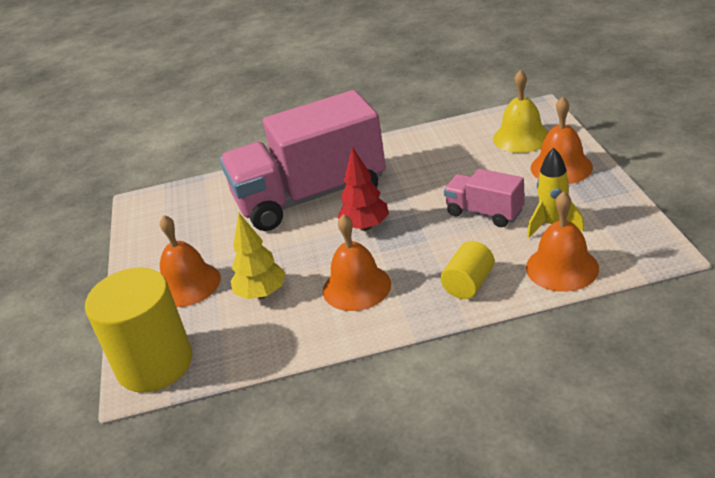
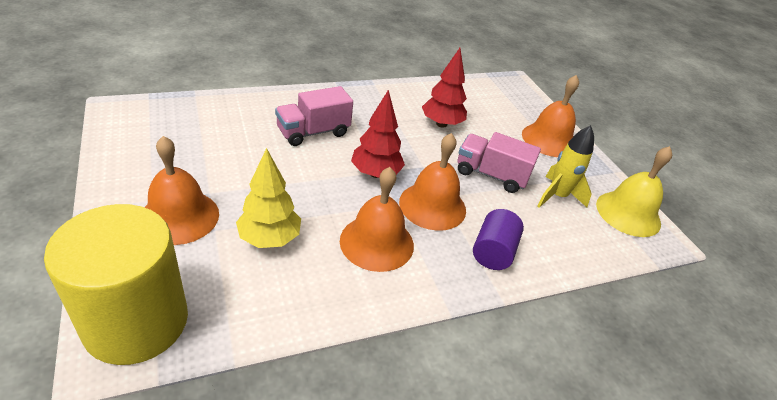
camera: 20 degrees left, 5 degrees up
(310, 196) = (313, 132): pink truck -> pink truck, size x0.46
(442, 169) = (441, 124): none -> red tree
(468, 284) = (493, 252): yellow cylinder -> purple cylinder
(521, 137) = (506, 105): yellow bell -> yellow bell (628, 213)
(562, 267) = (578, 244): orange bell -> orange bell (432, 205)

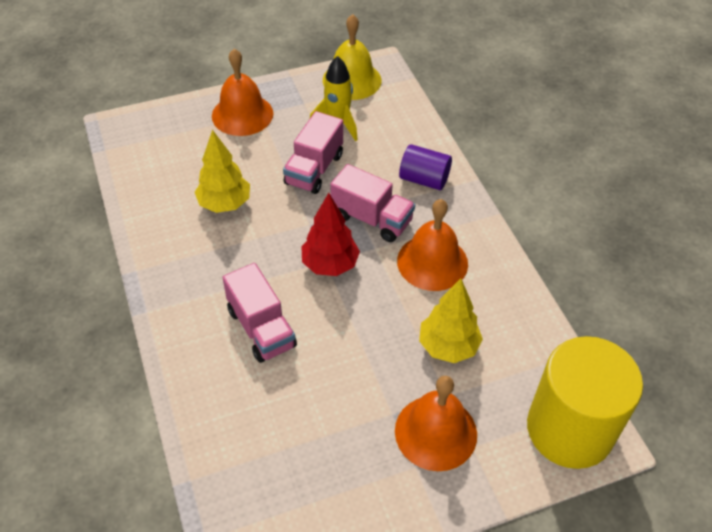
camera: 85 degrees left, 10 degrees up
(432, 205) = (371, 219): orange bell -> pink truck
(441, 124) = (225, 204): red tree -> yellow tree

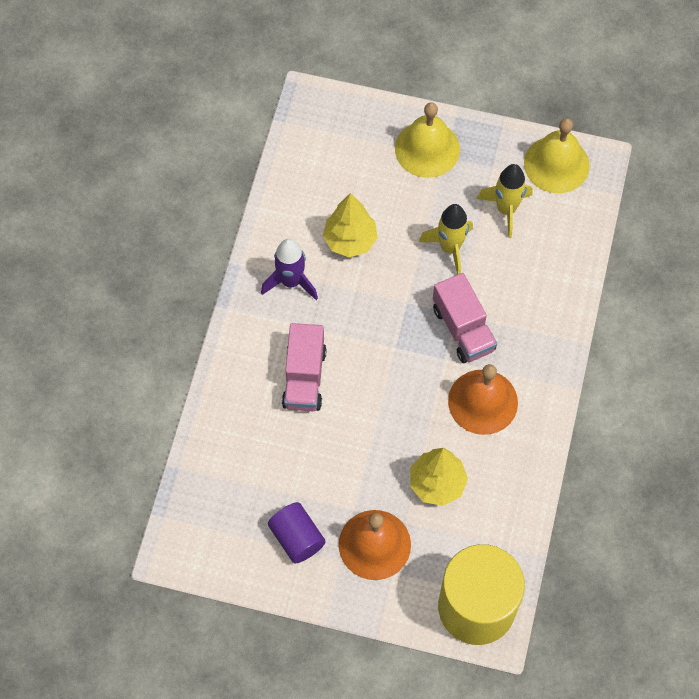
camera: 35 degrees right, 15 degrees up
(193, 259) = (291, 281): none -> purple rocket
(242, 114) = (427, 149): orange bell -> yellow bell
(314, 169) = (450, 248): pink truck -> yellow rocket
(330, 265) = (396, 353): red tree -> none
(424, 179) = (539, 316): purple cylinder -> purple cylinder (297, 538)

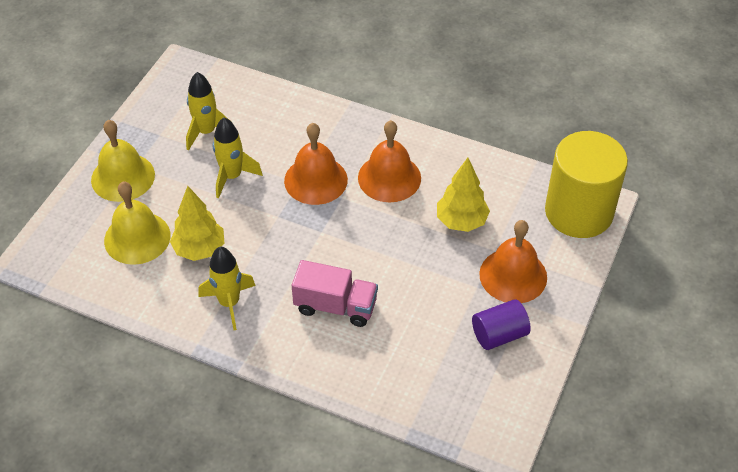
camera: 80 degrees left, 15 degrees down
(291, 281) = (229, 303): purple rocket -> yellow rocket
(463, 329) = (315, 180): pink truck -> orange bell
(556, 164) = (173, 92): yellow bell -> yellow bell (137, 238)

